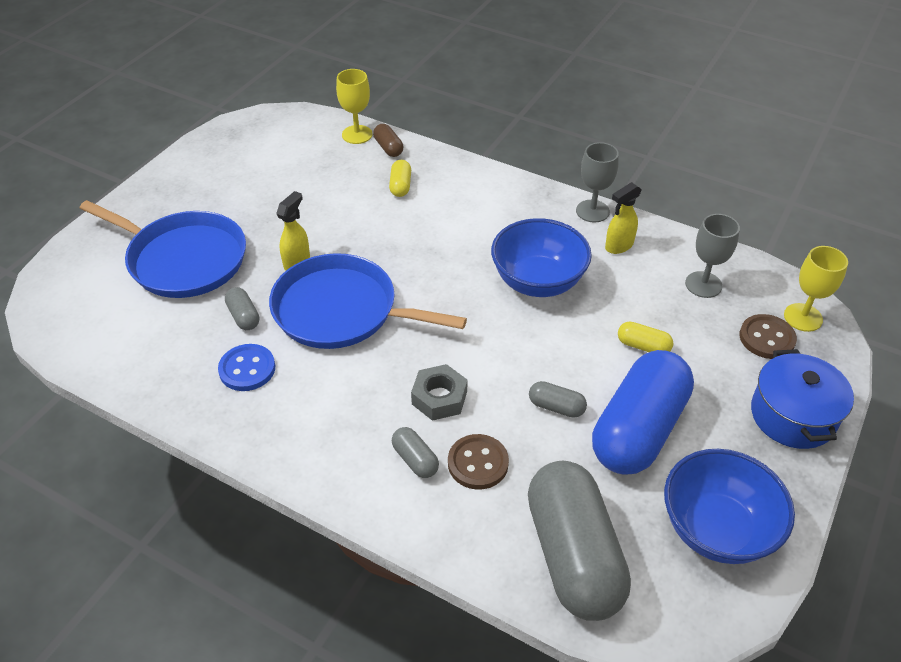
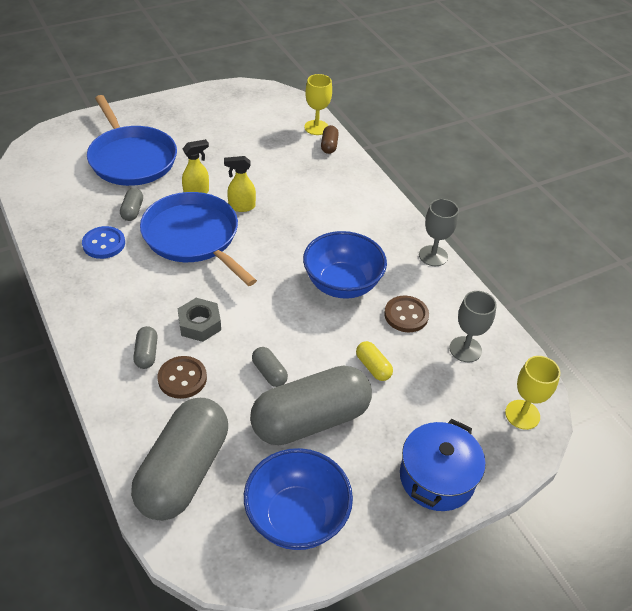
camera: 30 degrees right, 0 degrees up
(400, 186) = (311, 175): yellow capsule -> none
(618, 246) = (427, 289): yellow spray bottle -> yellow spray bottle (241, 207)
(638, 429) = (310, 420): blue capsule -> grey capsule
(766, 338) = (475, 413): brown button -> brown button (406, 315)

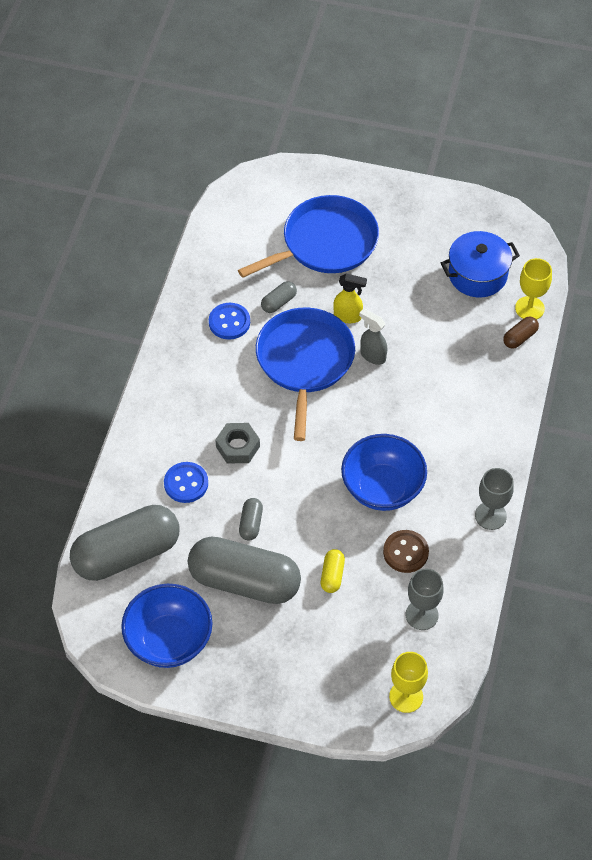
camera: 45 degrees right, 10 degrees up
(131, 158) = (325, 243): blue pan -> blue pan turned 135 degrees counterclockwise
(146, 353) = (179, 445): grey capsule -> none
(182, 378) = (186, 483): brown button -> blue button
(241, 207) = (372, 355): yellow spray bottle -> grey spray bottle
(437, 478) = (289, 689): blue pot -> blue pot (477, 275)

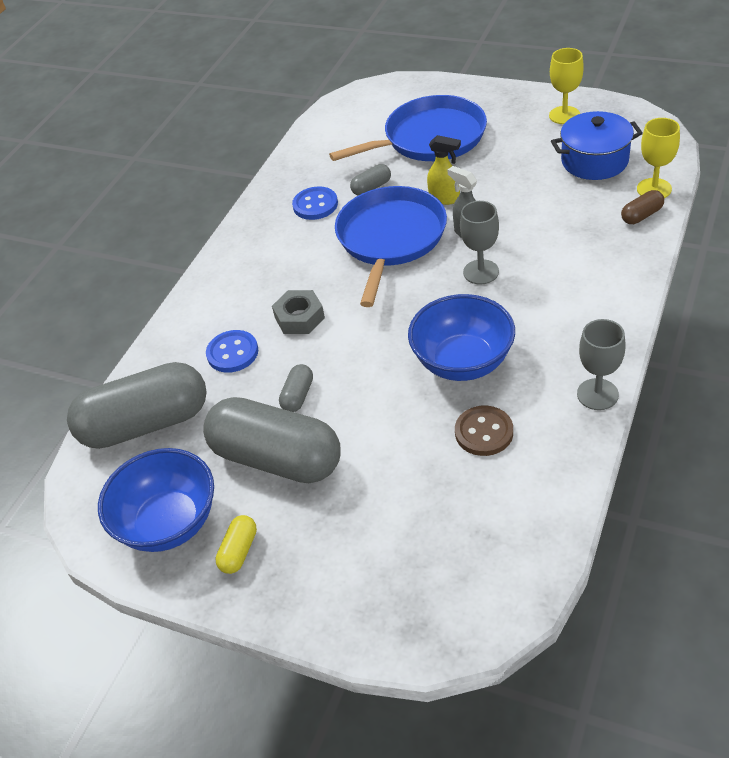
camera: 15 degrees right, 10 degrees down
(332, 575) = (386, 455): yellow capsule -> yellow capsule (239, 551)
(406, 696) = (464, 611): yellow goblet -> yellow goblet (564, 115)
(421, 615) = (497, 507): grey goblet -> grey goblet (481, 272)

